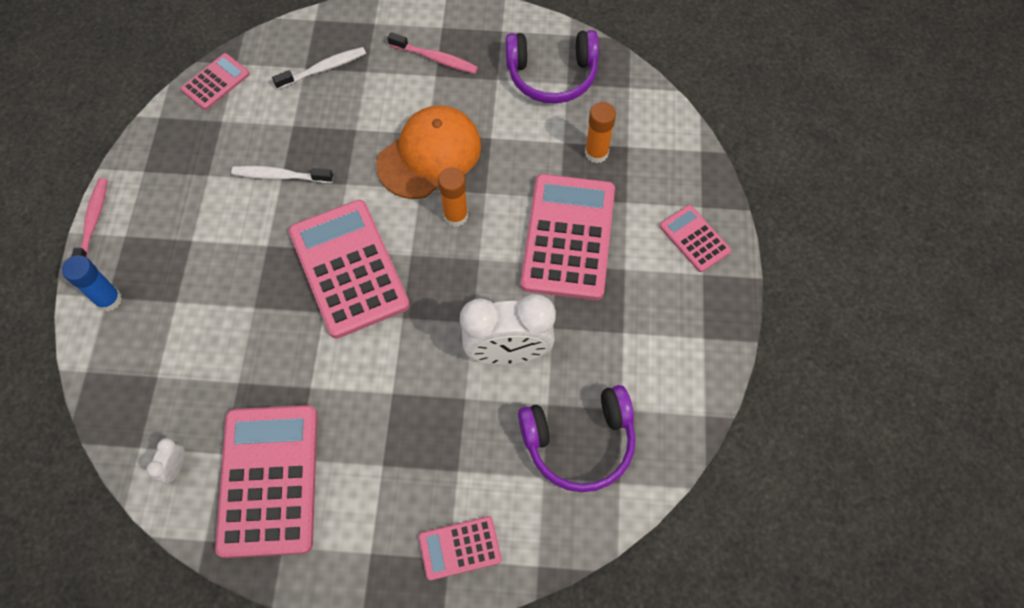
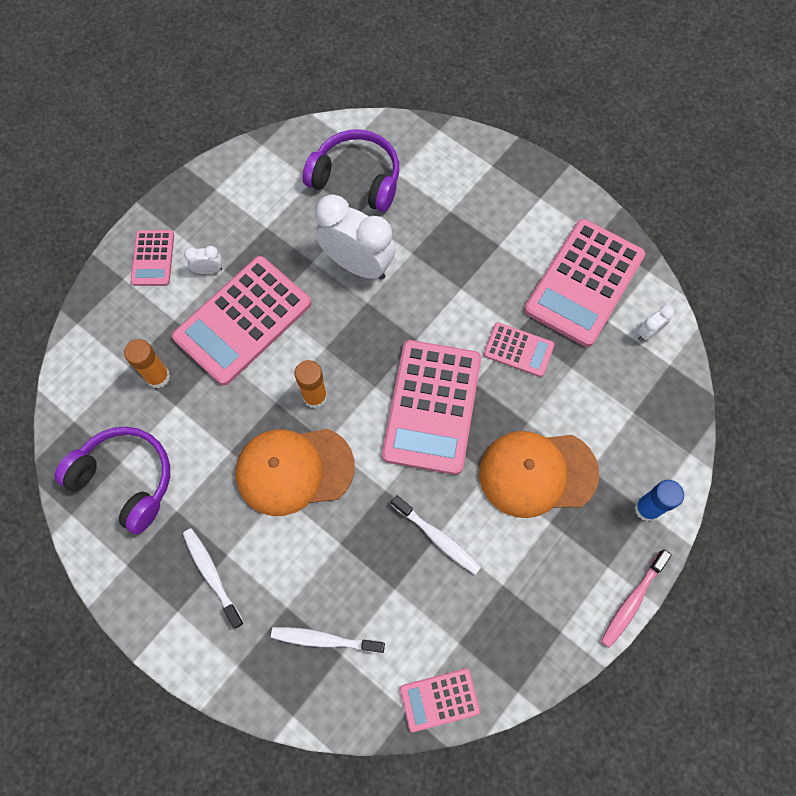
camera: 145 degrees left, 5 degrees up
(222, 271) = (537, 473): none -> orange cap
(436, 58) = (212, 575): pink toothbrush -> white toothbrush
(460, 548) = (480, 167): pink calculator -> pink calculator (518, 350)
(637, 260) = (209, 270): none -> white clock

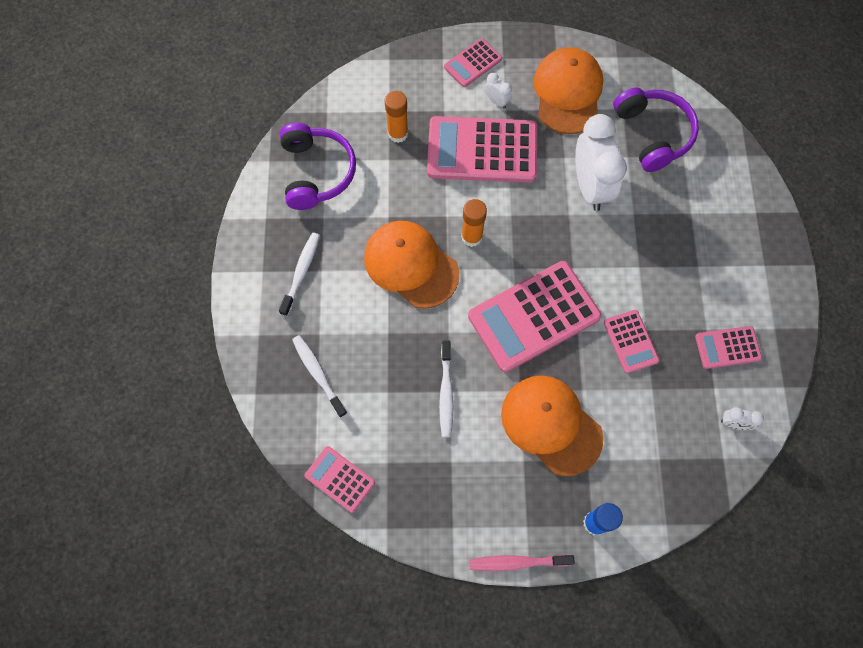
camera: 50 degrees right, 0 degrees up
(256, 208) = (568, 92): none -> orange cap
(584, 283) = (727, 347): pink calculator -> pink calculator, size x0.50

